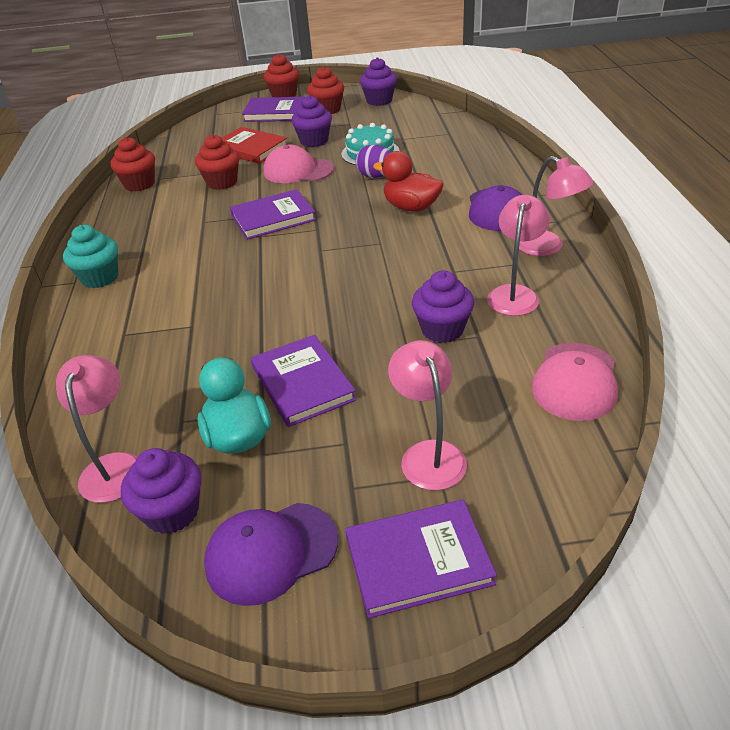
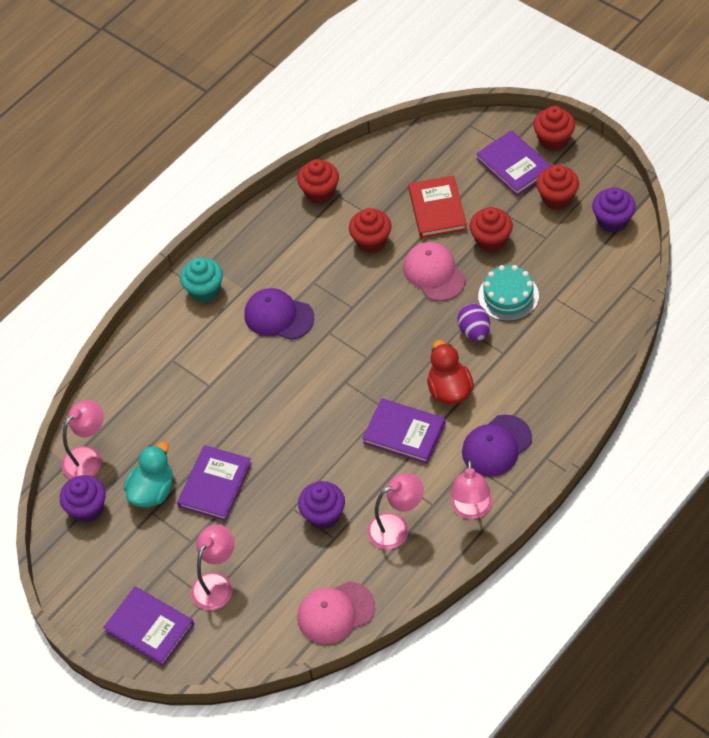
camera: 50 degrees right, 15 degrees up
(271, 552) = (103, 568): purple cap -> purple cap (278, 316)
(273, 218) = (356, 318): purple book -> purple book (404, 433)
(314, 141) = (491, 240): purple cupcake -> red cupcake

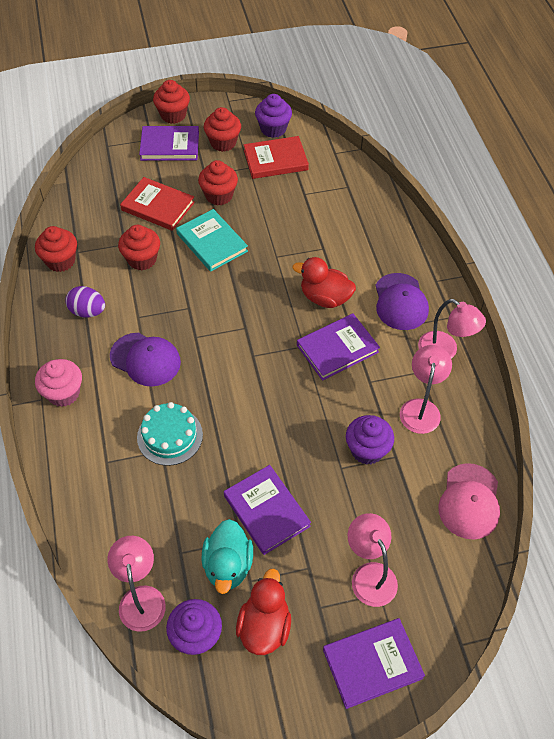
camera: 60 degrees left, 0 degrees up
(125, 544) = (264, 626): none -> red duck
(152, 491) = (228, 566): turquoise duck -> turquoise duck turned 150 degrees counterclockwise
(204, 290) = (63, 393): turquoise cupcake -> pink cupcake
(278, 316) = (145, 359): purple cap -> purple cap turned 120 degrees counterclockwise
(434, 273) = (212, 242): pink cap -> turquoise book
(474, 331) = (287, 252): purple egg -> purple egg (88, 311)
(508, 296) = (276, 216): turquoise cake -> turquoise cake (170, 436)
(575, 249) = (275, 160): none -> red book

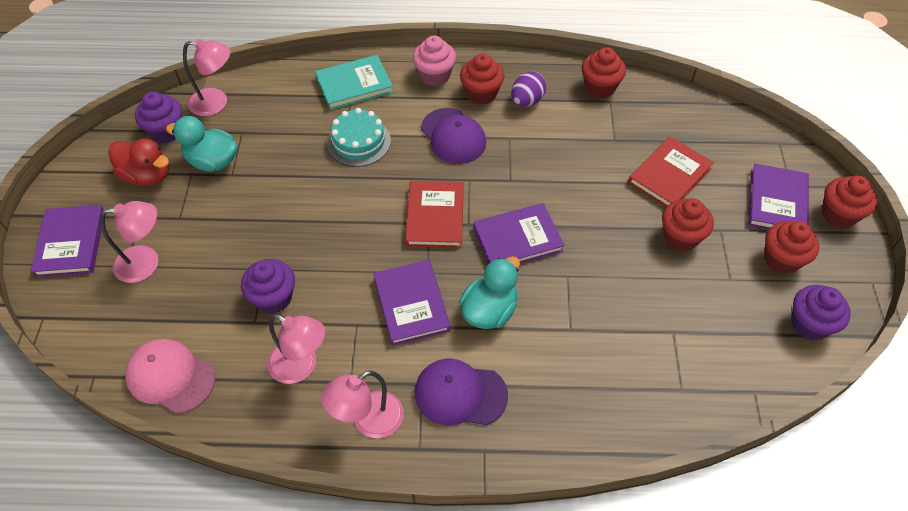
camera: 105 degrees right, 0 degrees up
(142, 259) = (588, 151): red cupcake -> red cupcake (481, 94)
(145, 359) = (453, 136): purple cap -> purple cap turned 75 degrees counterclockwise
(212, 242) = (602, 216): turquoise book -> turquoise book (354, 85)
(266, 511) = (249, 198): purple book -> purple book (517, 239)
(275, 160) = (743, 312): red book -> red book (435, 216)
(325, 298) = (489, 311): red duck -> turquoise duck

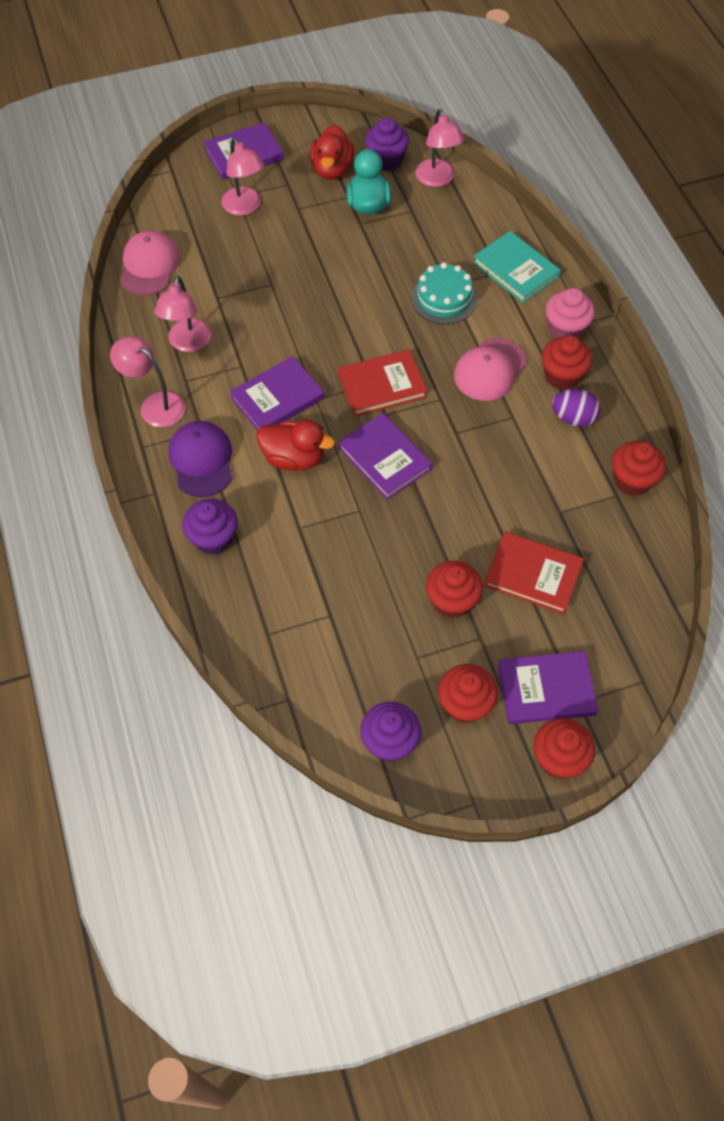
camera: 70 degrees right, 5 degrees up
(273, 298) = (245, 301): purple cupcake -> purple cupcake (213, 538)
(453, 136) = (490, 370): purple cap -> pink cap
(489, 311) = (294, 458): turquoise duck -> red duck

